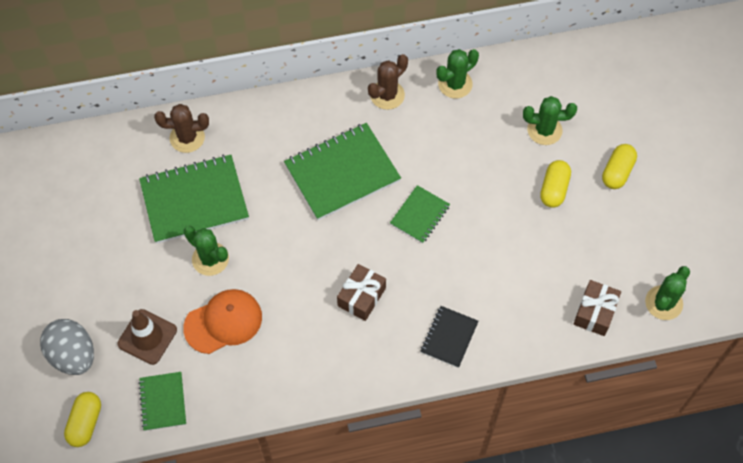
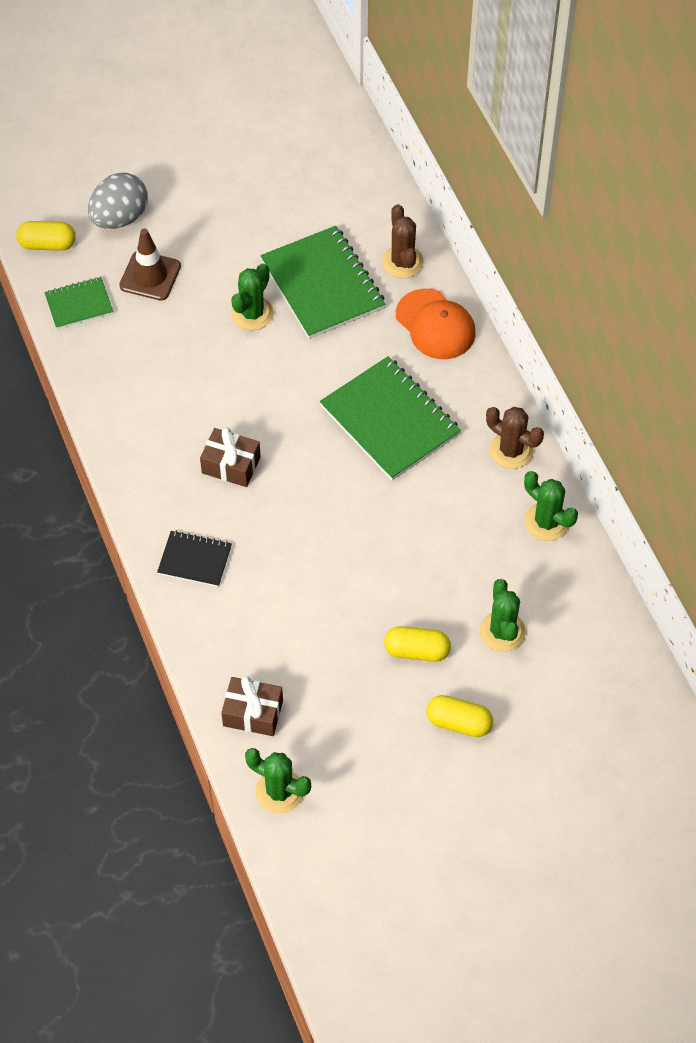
camera: 80 degrees right, 5 degrees down
(223, 322) = (178, 340): orange cap -> orange cap (435, 325)
(420, 215) = (349, 509): green notebook -> none

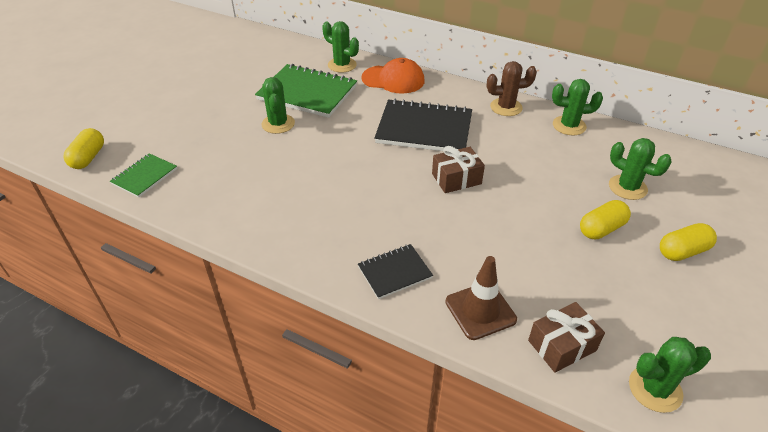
camera: 40 degrees left, 15 degrees down
(47, 244) = (88, 158): yellow capsule -> yellow capsule turned 45 degrees counterclockwise
(120, 218) = (134, 122): grey egg -> none
(150, 276) = (186, 139): brown traffic cone -> brown traffic cone (480, 310)
(231, 465) = (354, 202): brown gift -> brown gift (456, 179)
(390, 420) = (424, 129): green notebook -> black notebook
(402, 262) = (342, 65): brown cactus -> green cactus

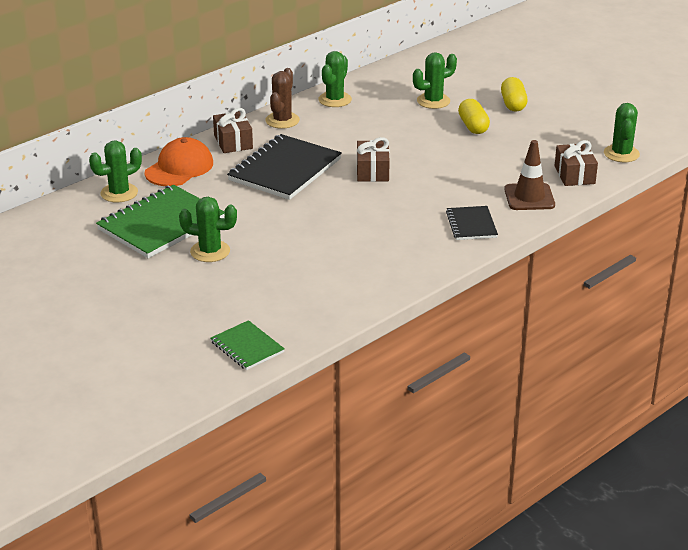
camera: 70 degrees left, 10 degrees down
(88, 158) = (180, 387): yellow capsule -> none
(450, 93) = (233, 142): none -> brown gift

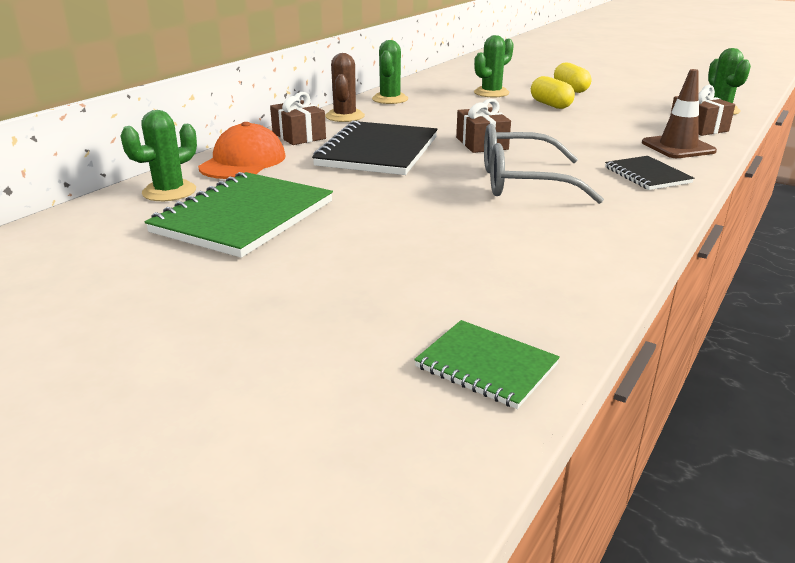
camera: 15 degrees left, 5 degrees down
(210, 251) = (333, 239): green cactus -> none
(370, 218) = (521, 182): none -> grey glasses

